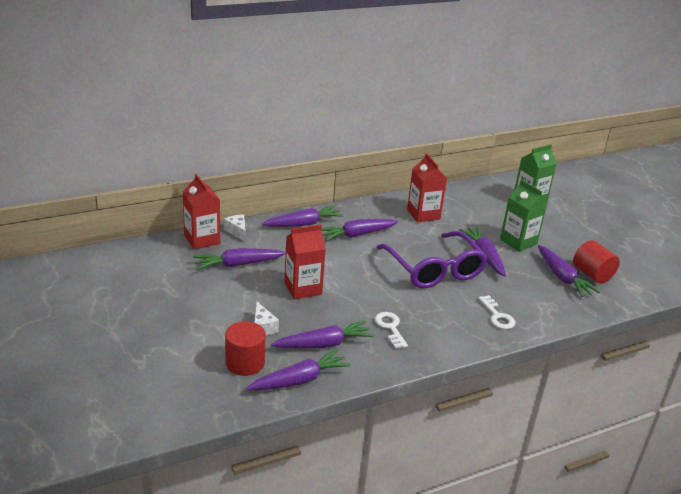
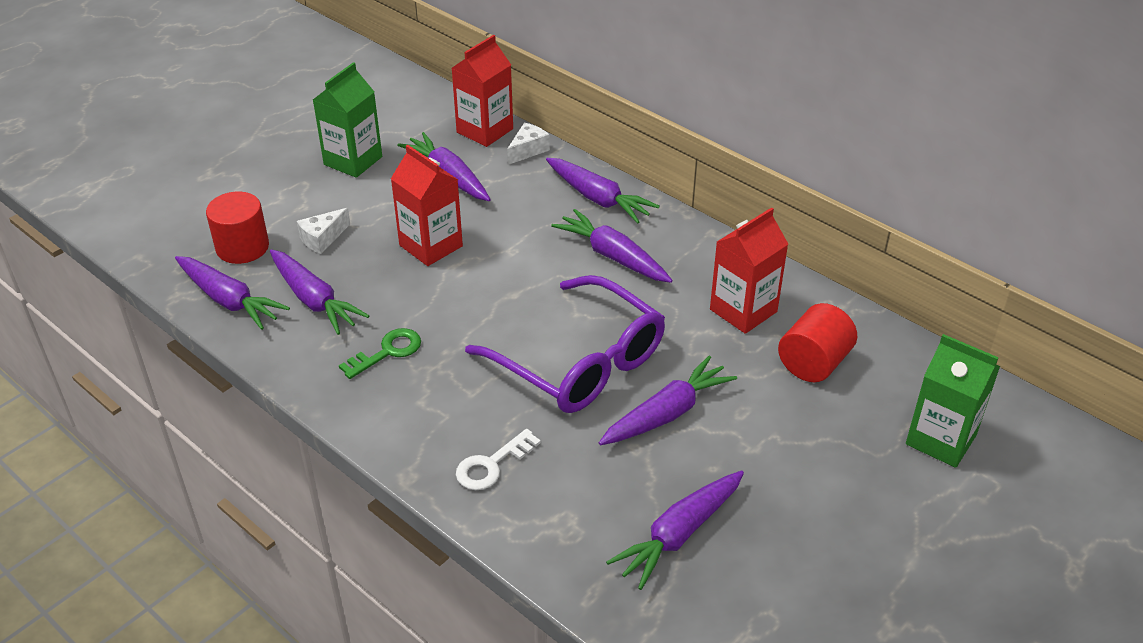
camera: 70 degrees right, 10 degrees up
(390, 328) = (387, 352): white key -> green key
(434, 269) = (578, 361): purple glasses -> purple glasses turned 90 degrees counterclockwise
(518, 242) = (757, 450): green carton -> green carton (353, 161)
(592, 275) = (723, 580): red cylinder -> red cylinder (813, 363)

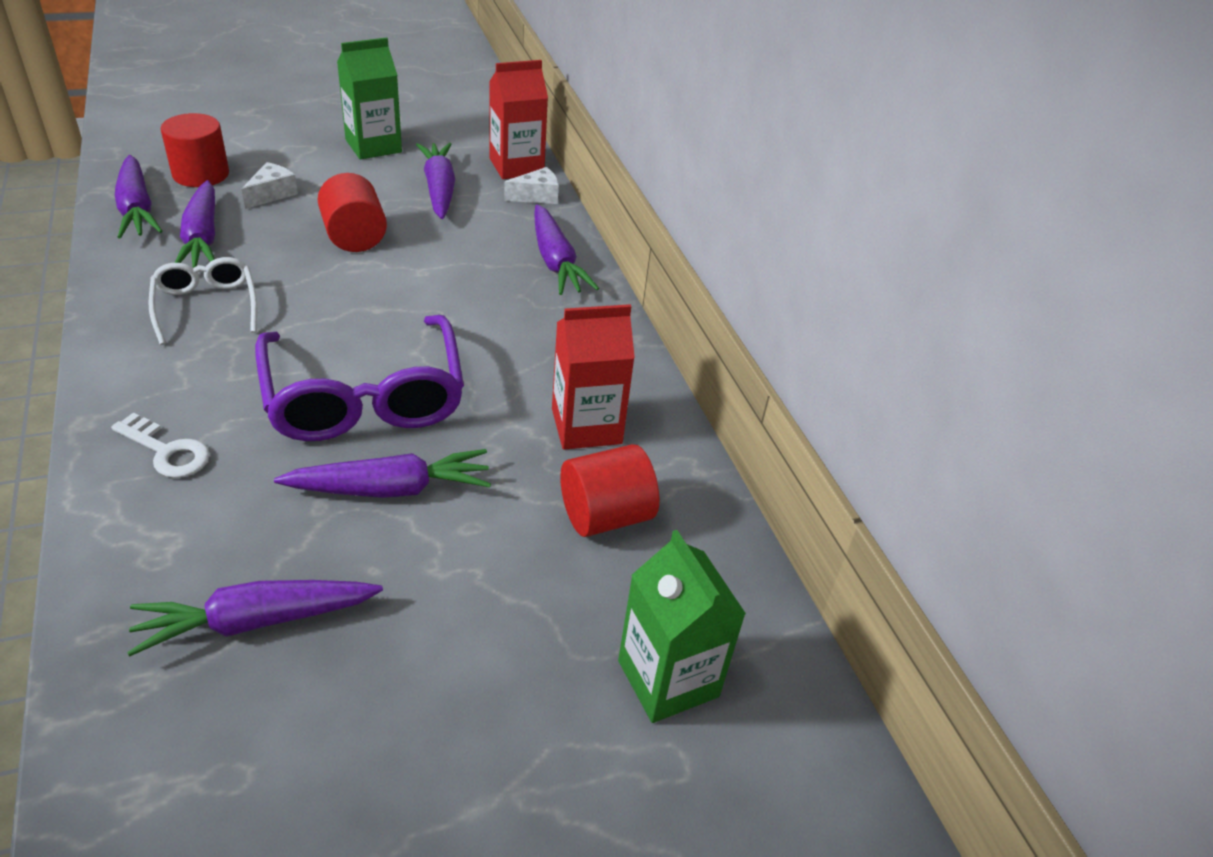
camera: 25 degrees right, 0 degrees up
(322, 238) = (272, 194): white cheese -> white cheese turned 135 degrees clockwise
(387, 352) = (206, 307): green key -> white glasses
(431, 246) = (354, 237): red carton -> red cylinder
(492, 465) = (167, 451): white key -> white key turned 135 degrees counterclockwise
(613, 256) = (510, 317): purple carrot -> none

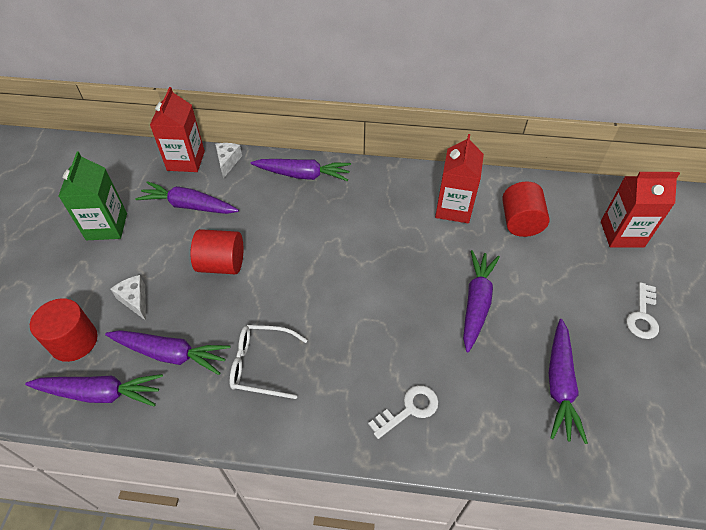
camera: 60 degrees left, 10 degrees up
(364, 396) = (393, 297): purple glasses -> none
(459, 735) = (642, 316): none -> white key
(668, 678) = (622, 234): green carton -> red carton

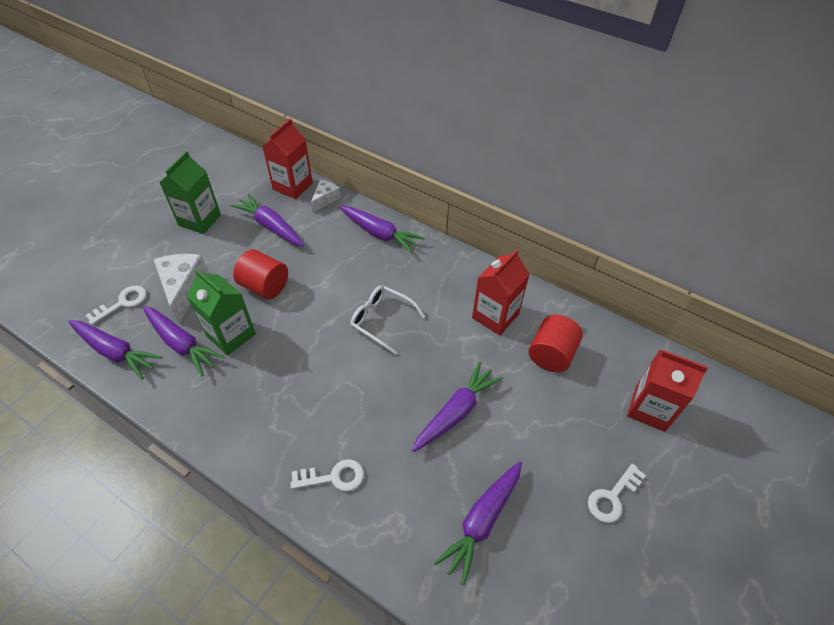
camera: 25 degrees right, 0 degrees up
(74, 341) = (122, 303): red cylinder -> white key
(135, 300) = (183, 289): white cheese -> white cheese, size x1.73
(218, 324) = (231, 335): none -> green carton
(262, 365) = (242, 384): white glasses -> white glasses (382, 321)

